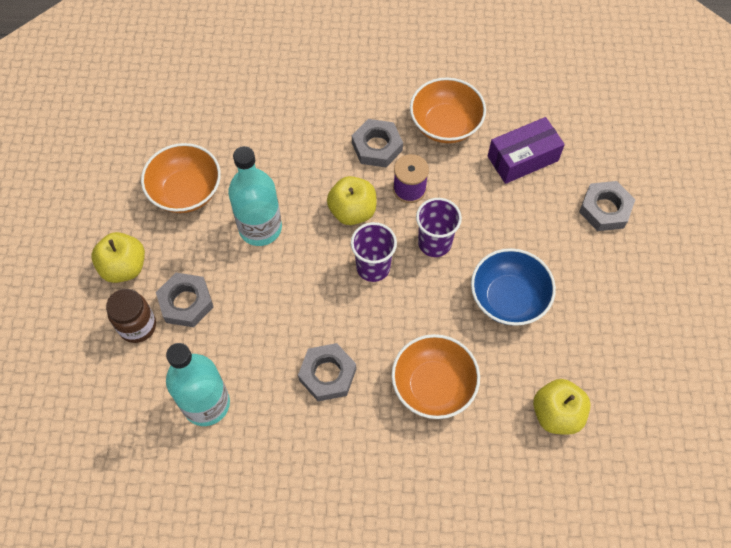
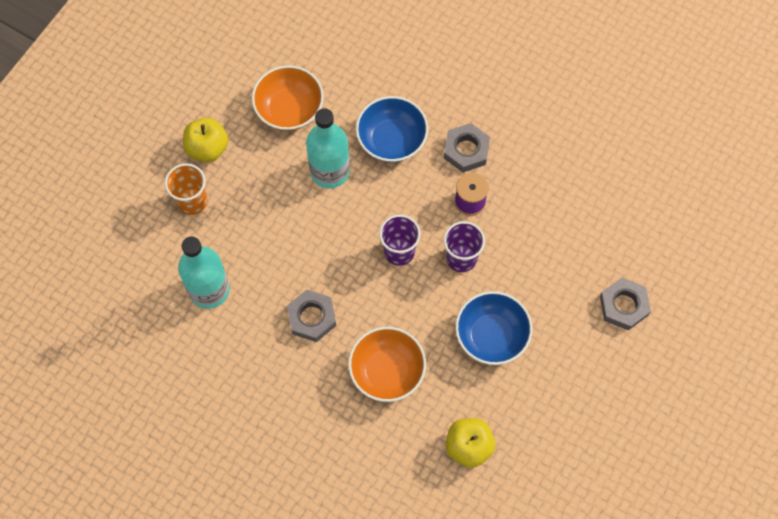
camera: 30 degrees right, 5 degrees up
(137, 326) = (192, 201): brown jar -> orange cup
(186, 302) = (238, 202): grey nut -> none
(302, 171) = (392, 140): none -> blue bowl
(352, 211) = (411, 196): yellow apple -> none
(445, 125) = (536, 160): orange bowl -> none
(522, 158) = (583, 225): purple box -> none

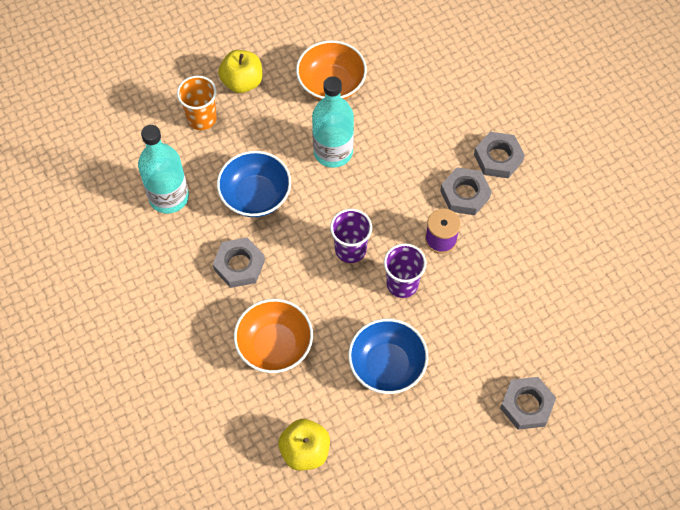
camera: 30 degrees right, 5 degrees down
(392, 140) = (403, 153): blue bowl -> blue bowl (255, 196)
(475, 103) = (498, 158): none -> grey nut

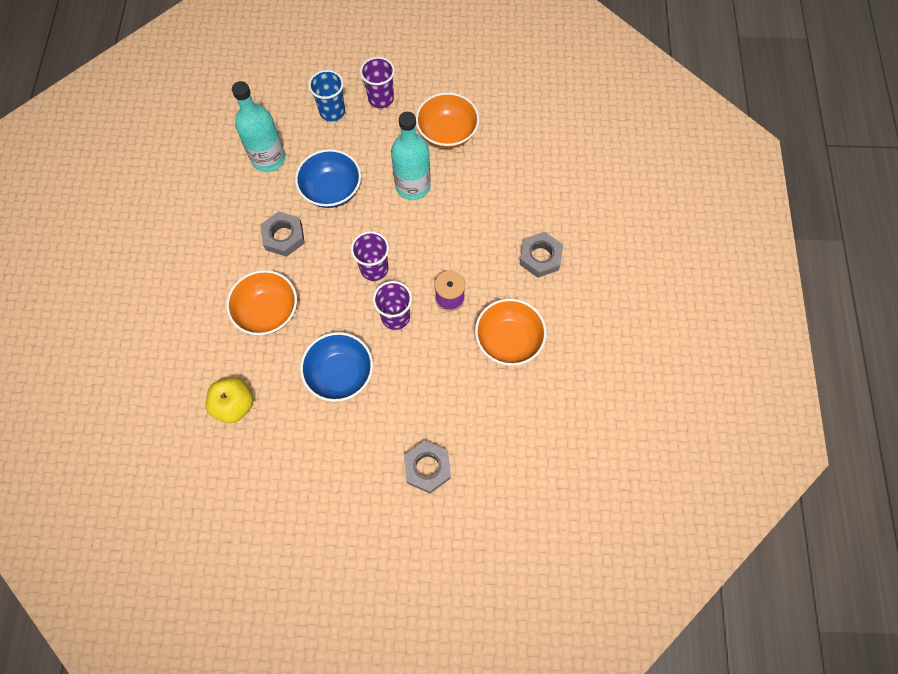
camera: 30 degrees right, 5 degrees up
(202, 118) = (332, 111): orange cup -> blue cup
(242, 82) = (381, 98): yellow apple -> purple cup
(465, 194) = (493, 272): grey nut -> none
(521, 249) = (508, 340): none -> orange bowl

